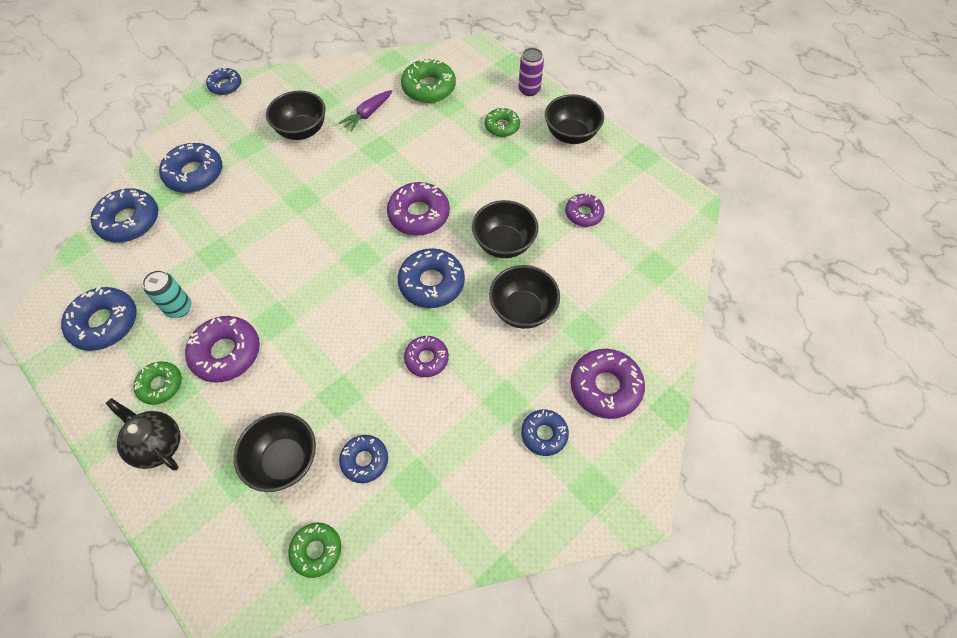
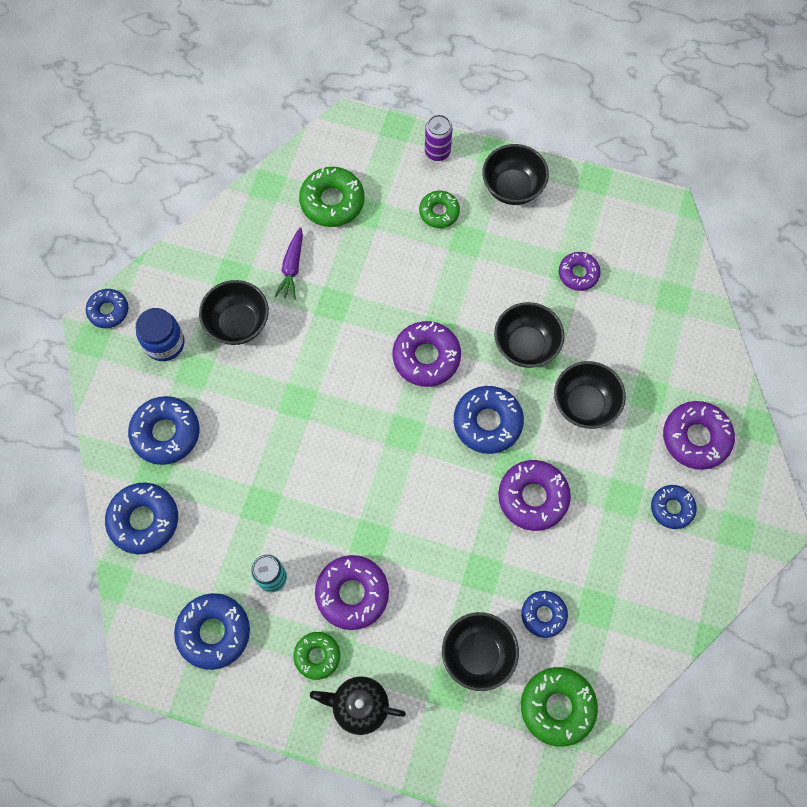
camera: 30 degrees left, 10 degrees up
(243, 120) = (164, 343): none -> blue jar
(316, 550) = (557, 707): green donut -> green donut, size x1.60
(426, 359) = (533, 497): purple donut -> purple donut, size x1.60

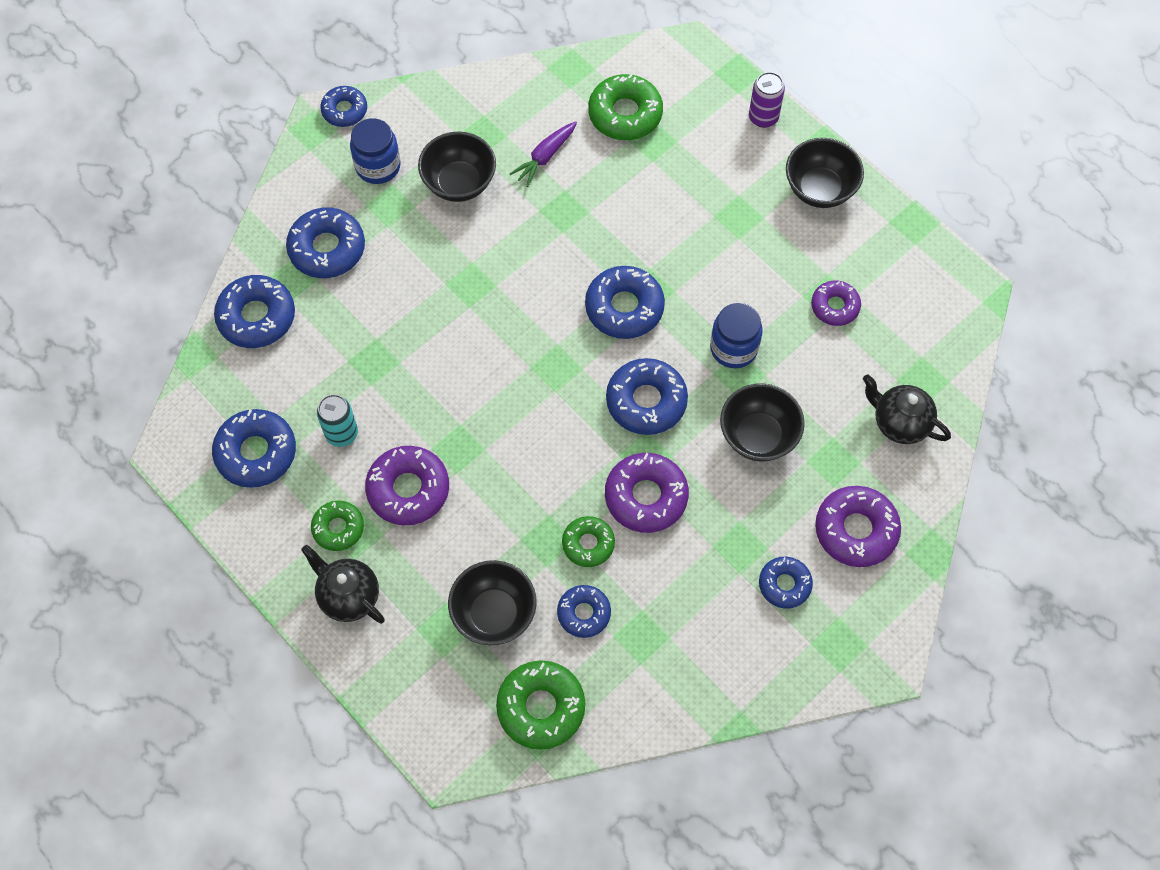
camera: 30 degrees right, 5 degrees down
(426, 357) = (624, 308): purple donut -> blue donut
(439, 212) = (727, 176): green donut -> green donut (588, 544)
(526, 345) = (733, 348): black bowl -> blue jar
(677, 338) = (899, 423): none -> black teapot

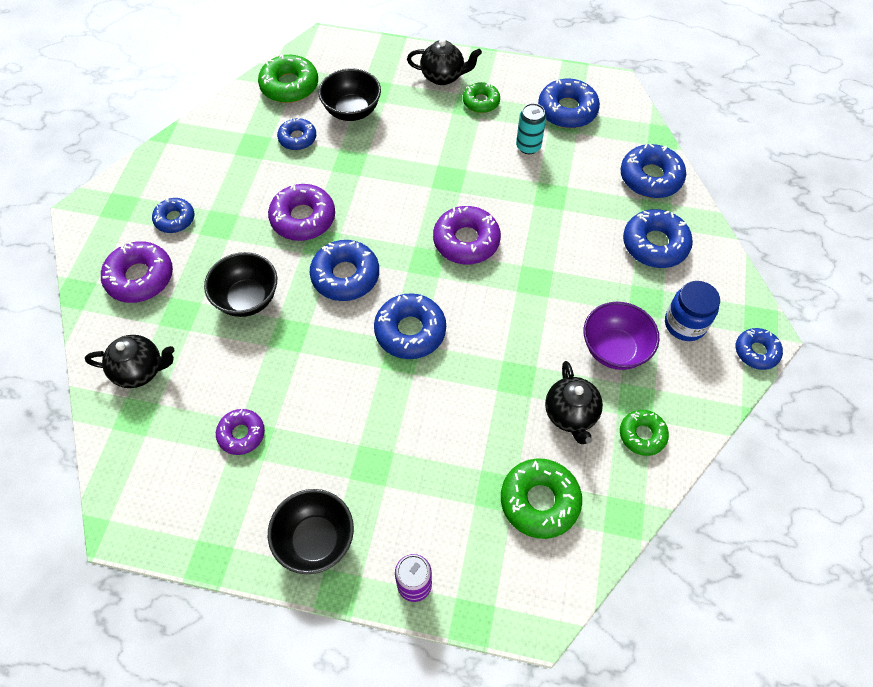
camera: 145 degrees right, 5 degrees down
(408, 489) = (459, 141): purple donut -> purple donut (466, 241)
(459, 183) = (614, 349): black bowl -> purple bowl
(545, 157) = (570, 415): purple carrot -> black teapot
(588, 544) = (322, 173): green donut -> green donut (642, 435)
(733, 348) = (305, 351): blue jar -> none

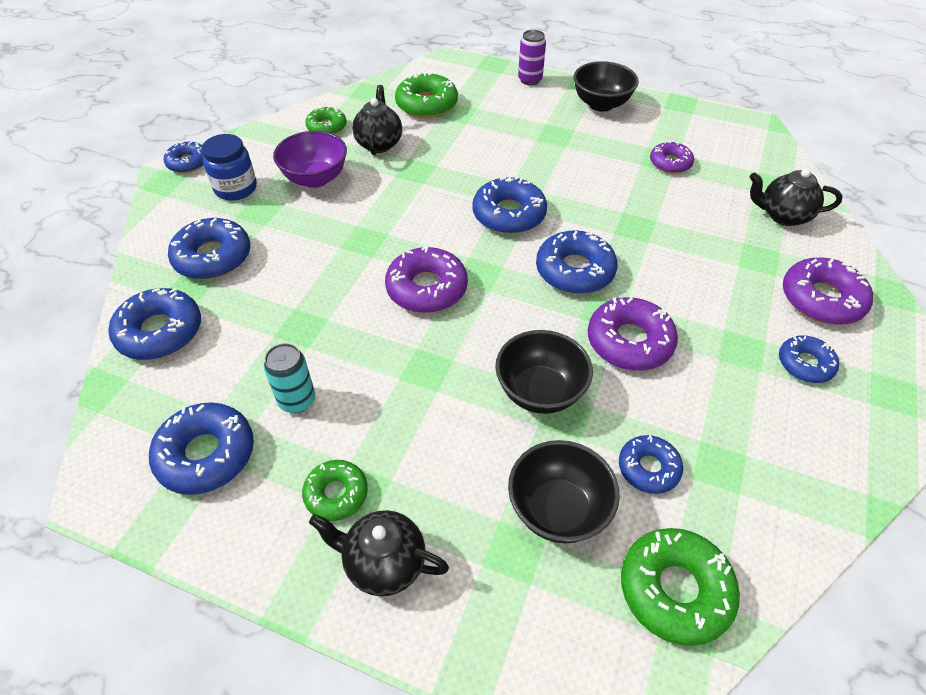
camera: 170 degrees left, 10 degrees down
(247, 299) = (686, 262): black bowl -> black bowl (540, 392)

